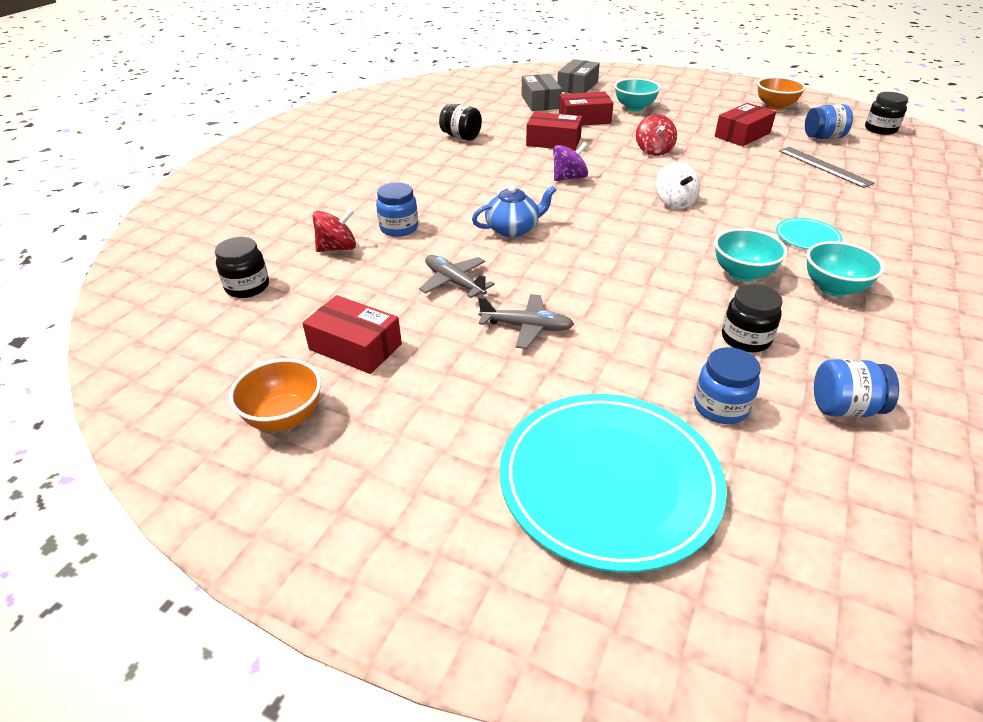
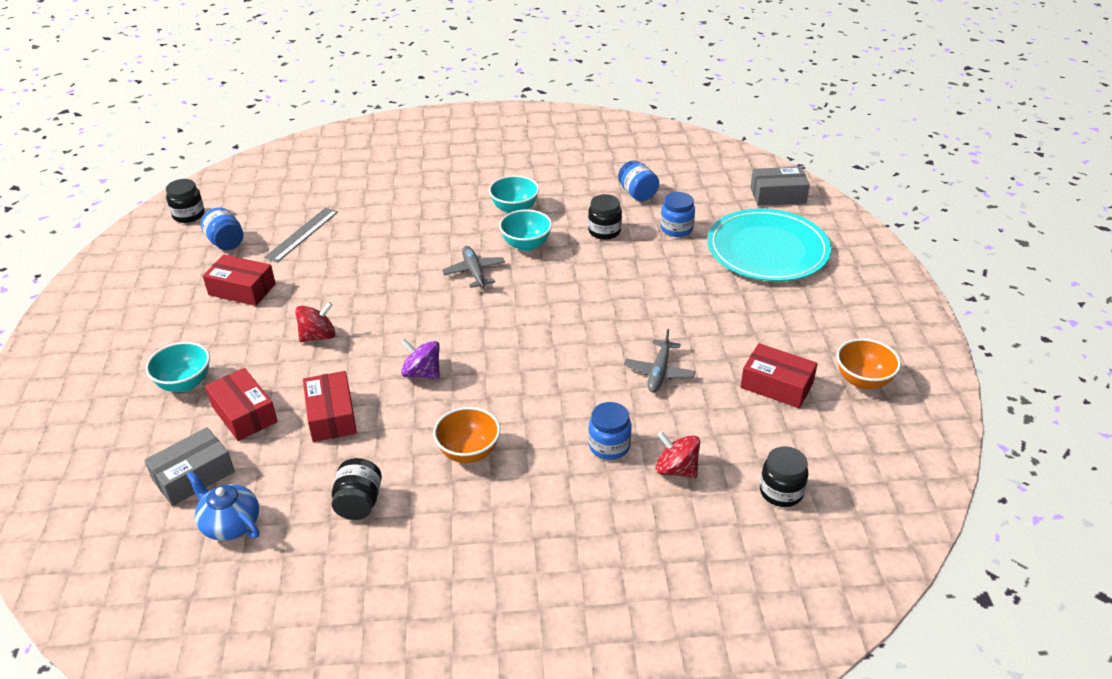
camera: 120 degrees left, 0 degrees up
(355, 347) = (776, 385): red box -> red box turned 60 degrees counterclockwise
(513, 229) = (551, 372): blue teapot -> blue teapot (230, 523)
(526, 327) = (677, 317): grey plane -> grey plane (474, 272)
(577, 86) = (110, 461): grey box -> grey box (778, 195)
(674, 202) = (432, 297): white spinning top -> none
(775, 106) = (141, 282): orange bowl -> orange bowl (468, 452)
(807, 237) = (447, 226): turquoise plate -> none

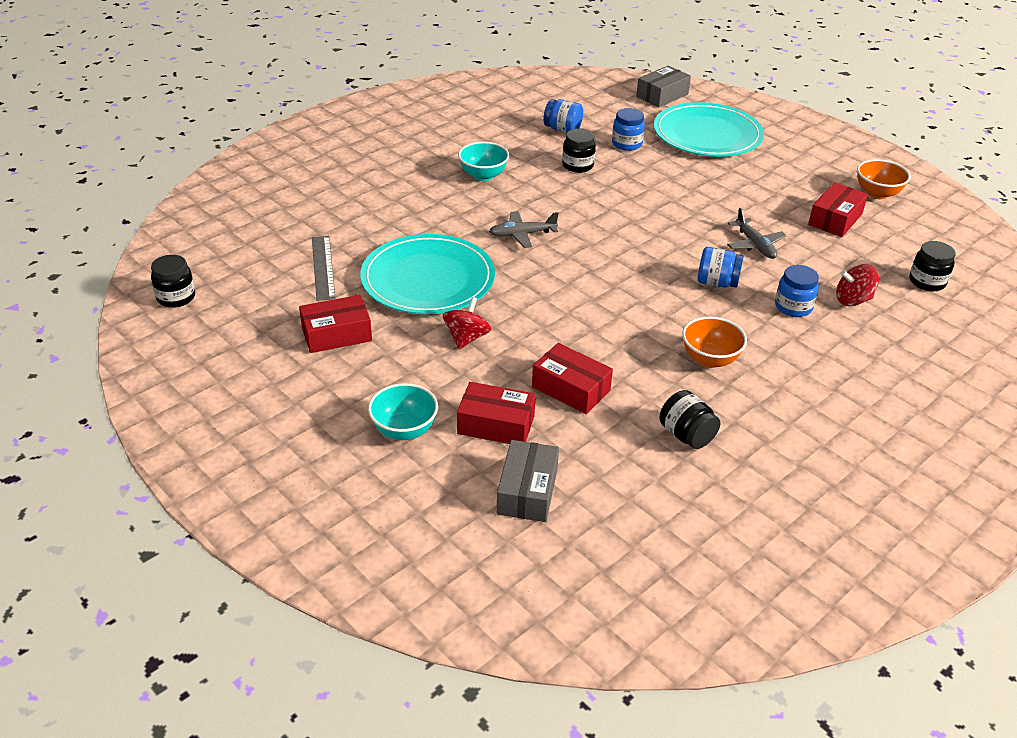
camera: 40 degrees left, 0 degrees up
(226, 242) = (256, 304): blue jar -> blue jar (717, 283)
(230, 523) = (613, 505): blue teapot -> none
(356, 276) = (428, 279): none -> turquoise plate
(422, 373) = (593, 324): purple spinning top -> none
(474, 272) = (522, 234): grey plane -> grey plane turned 45 degrees counterclockwise
(526, 245) = (533, 198): turquoise bowl -> none
(776, 385) = (835, 219): red box -> red box turned 45 degrees counterclockwise

